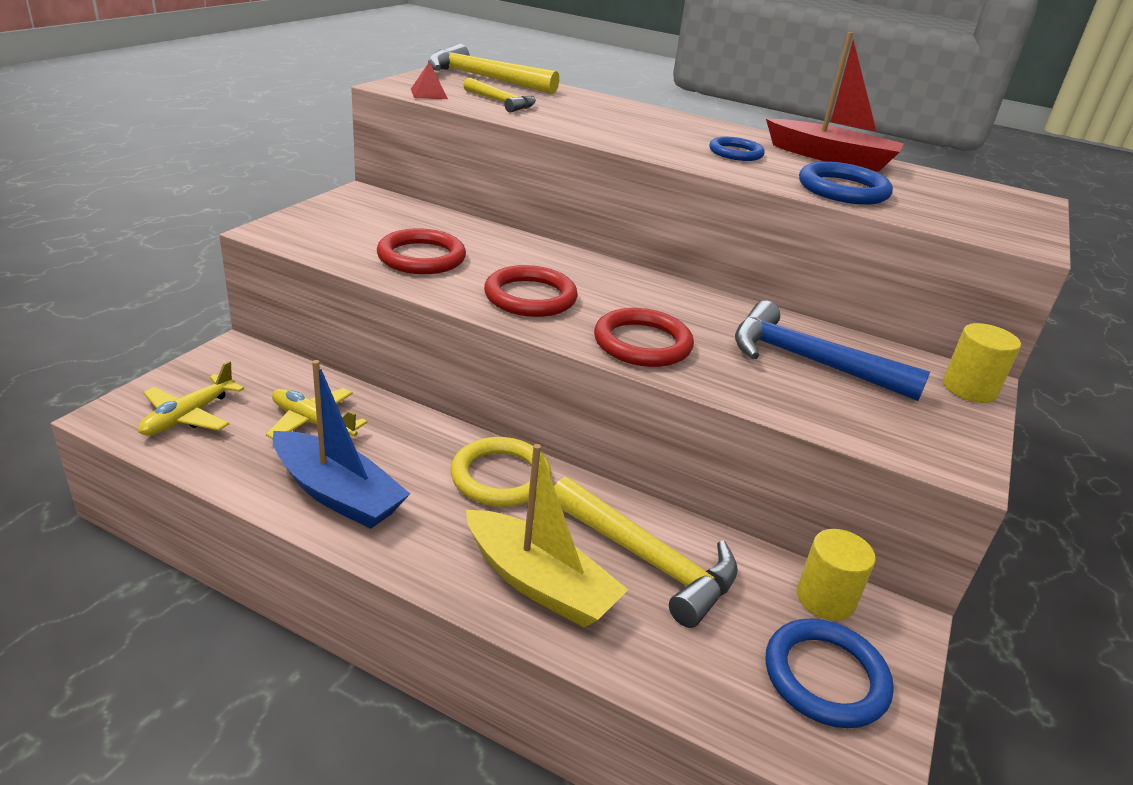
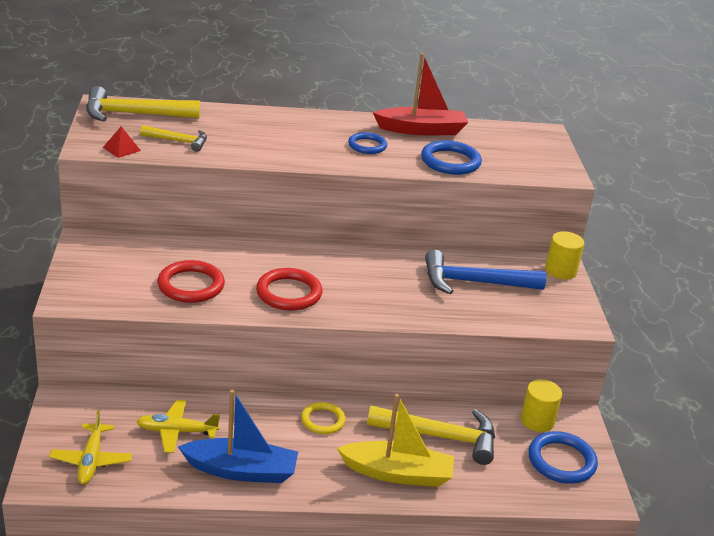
camera: 30 degrees left, 0 degrees up
(500, 477) = (323, 420): yellow ring -> yellow ring, size x0.65
(642, 343) = (381, 304): red ring -> none

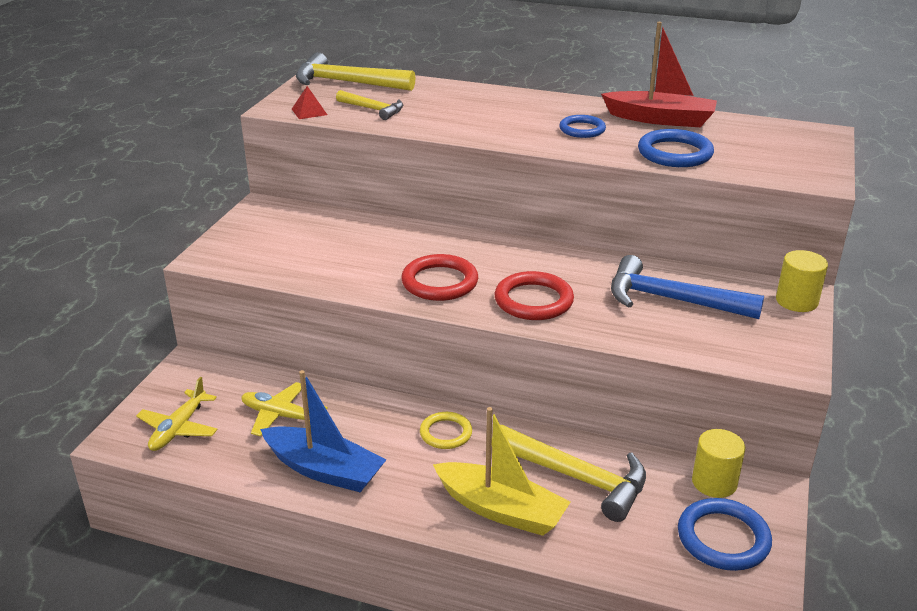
camera: 25 degrees right, 0 degrees up
(191, 285) = (339, 261): red ring -> red ring (533, 300)

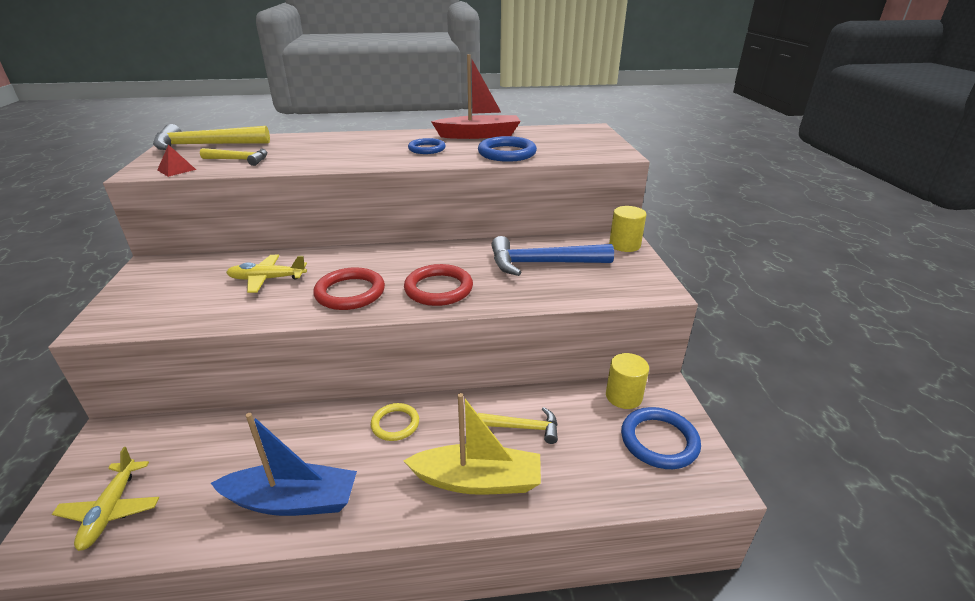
camera: 25 degrees left, 0 degrees up
(281, 415) = (227, 458): yellow plane -> yellow plane (267, 279)
(576, 477) = (523, 427): yellow hammer -> yellow hammer, size x0.57

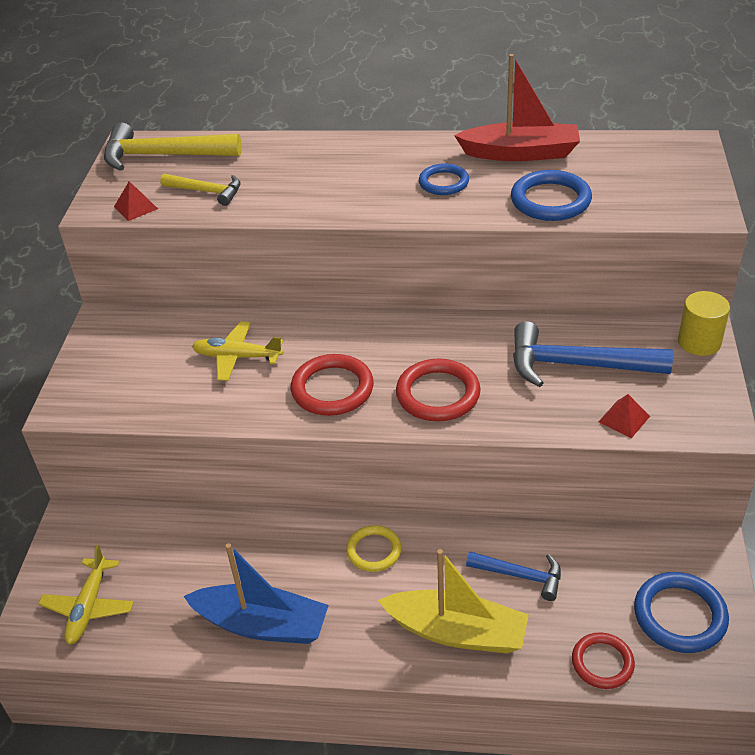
camera: 15 degrees right, 10 degrees up
(523, 427) = (520, 575): yellow hammer -> blue hammer
(588, 291) = (624, 419): none -> red pyramid
(609, 488) = (602, 663): none -> red ring
(623, 396) = (654, 551): yellow cylinder -> none

